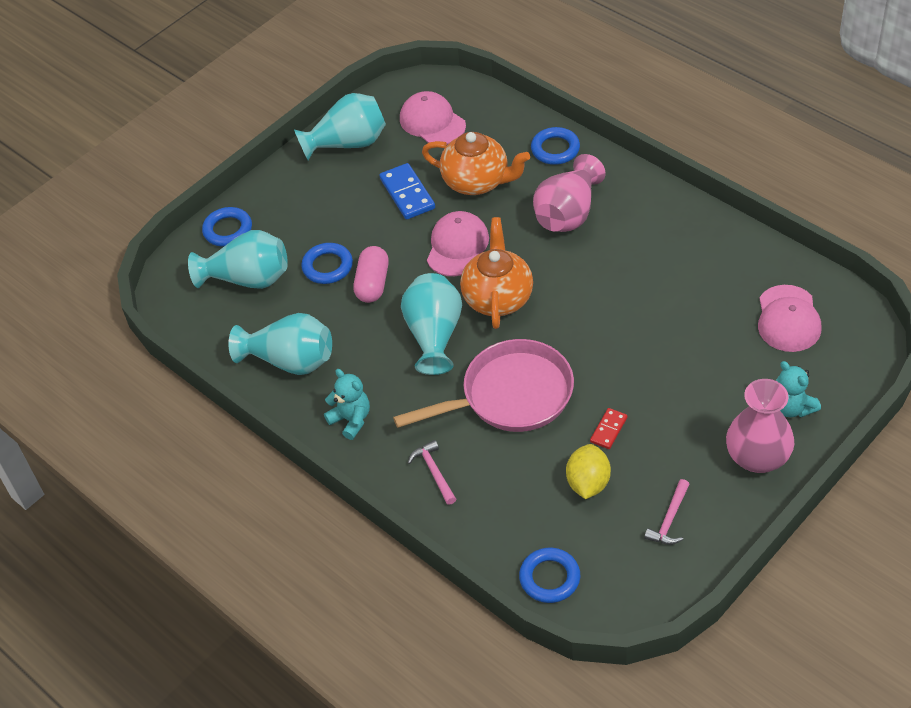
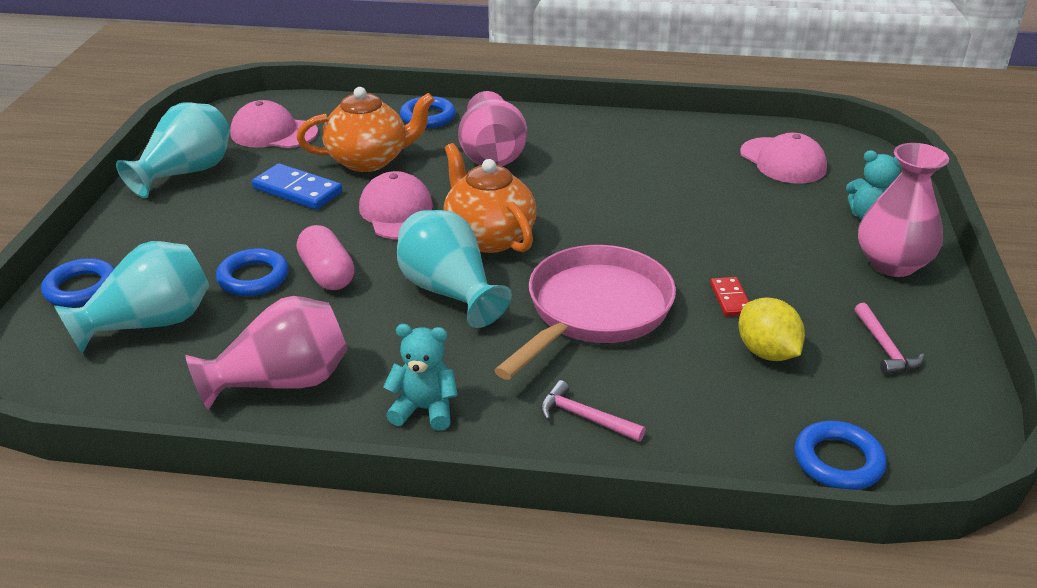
camera: 40 degrees left, 15 degrees down
(290, 361) = (282, 382): turquoise vase -> pink vase

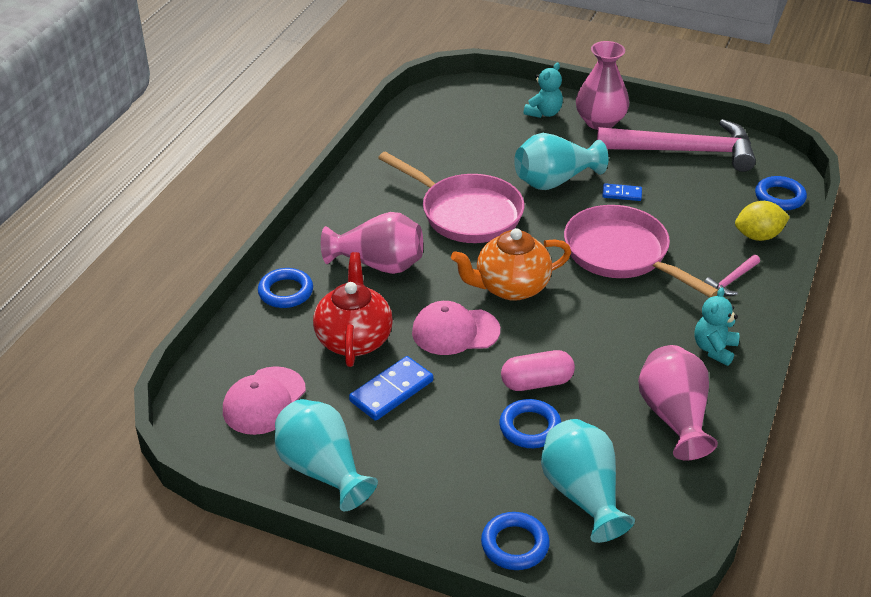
camera: 75 degrees left, 5 degrees up
(369, 160) = (354, 339): orange teapot -> red teapot
(449, 292) = (581, 318): turquoise vase -> turquoise vase (554, 181)
(611, 191) = (466, 213): none -> pink pan
(730, 299) = (622, 194): red domino -> blue domino
(767, 352) = (680, 195): yellow lemon -> yellow lemon (758, 236)
(783, 161) = (454, 125): pink cap -> none
(884, 348) = (684, 151): pink hammer -> pink hammer, size x2.50

